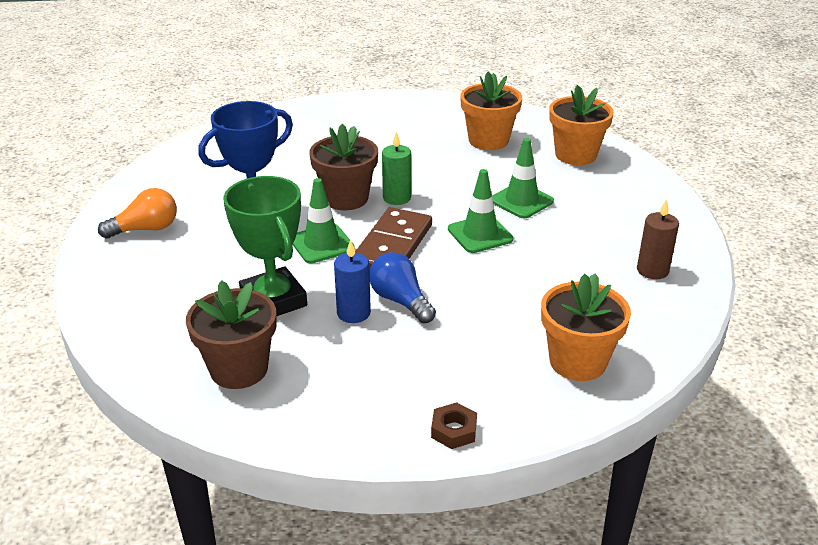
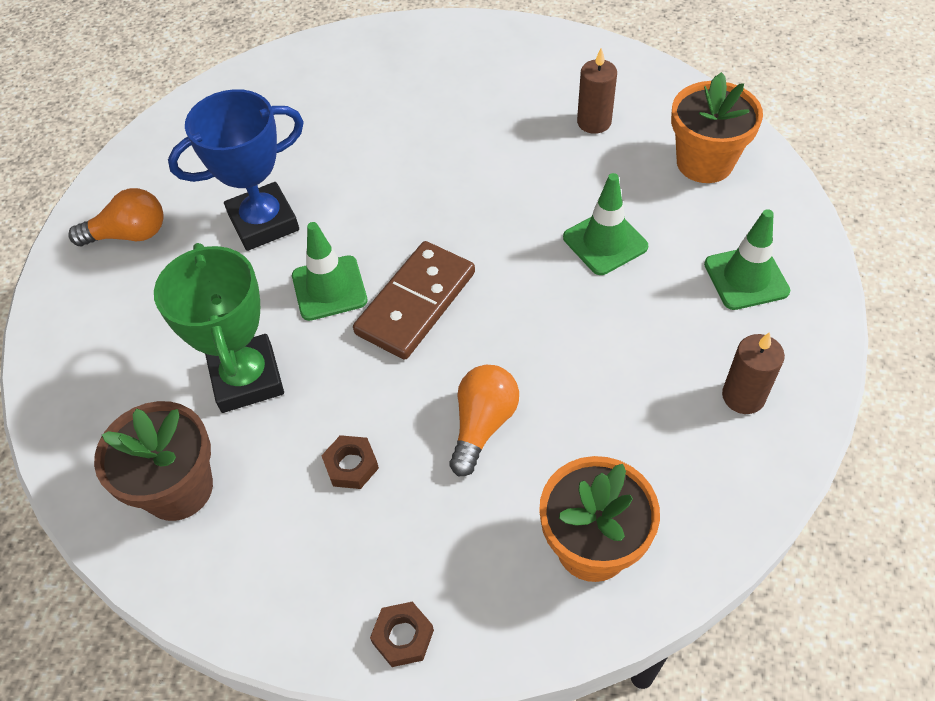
camera: 15 degrees right, 20 degrees up
(346, 198) = (380, 210): brown flower pot -> none
(353, 313) = (336, 415): blue candle -> none
(376, 339) = (351, 465): none -> brown nut
(396, 198) = (444, 217): green candle -> none
(400, 301) = (399, 402): blue light bulb -> none
(469, 306) = (483, 424): none -> orange light bulb
(480, 234) = (532, 297): green traffic cone -> green traffic cone (746, 278)
(488, 140) = (594, 122): orange flower pot -> brown candle

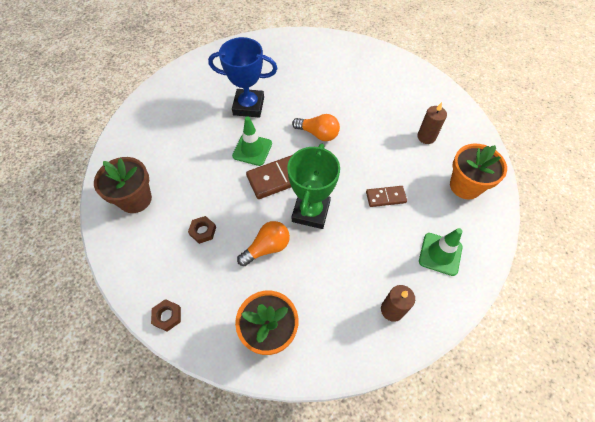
camera: 30 degrees right, 5 degrees up
(129, 234) = (195, 83): orange light bulb -> orange light bulb (318, 134)
(247, 378) = (192, 169): green trophy -> green trophy (310, 212)
(605, 242) = (385, 197): green traffic cone -> brown domino

